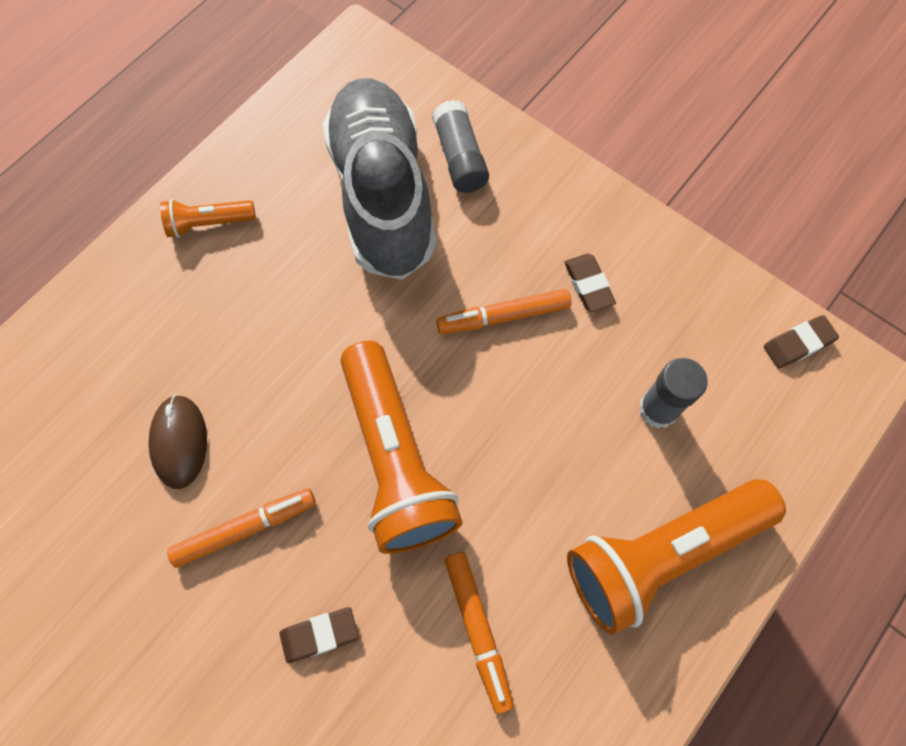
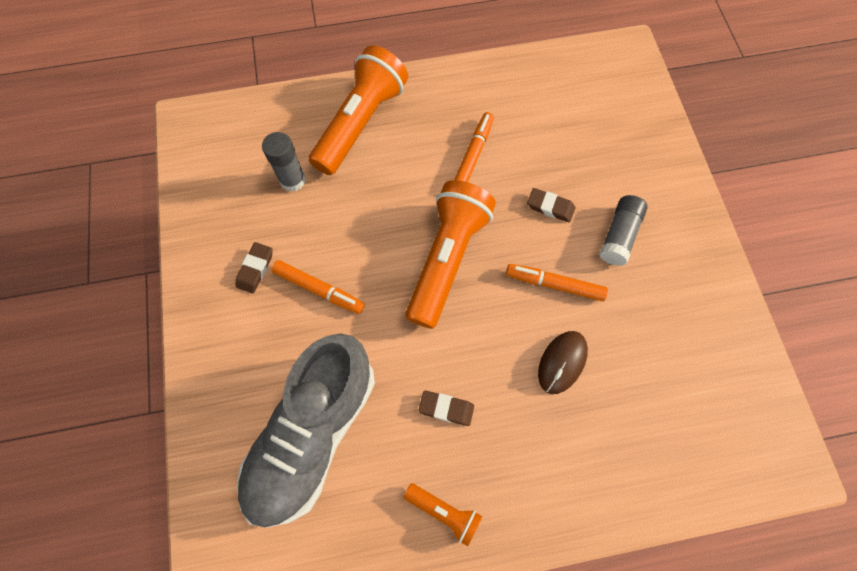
camera: 140 degrees left, 0 degrees up
(460, 158) = (240, 419): grey glue stick -> grey glue stick (619, 235)
(662, 554) = (360, 122): orange flashlight -> orange flashlight turned 75 degrees counterclockwise
(798, 344) = (191, 155): brown eraser -> brown eraser (446, 408)

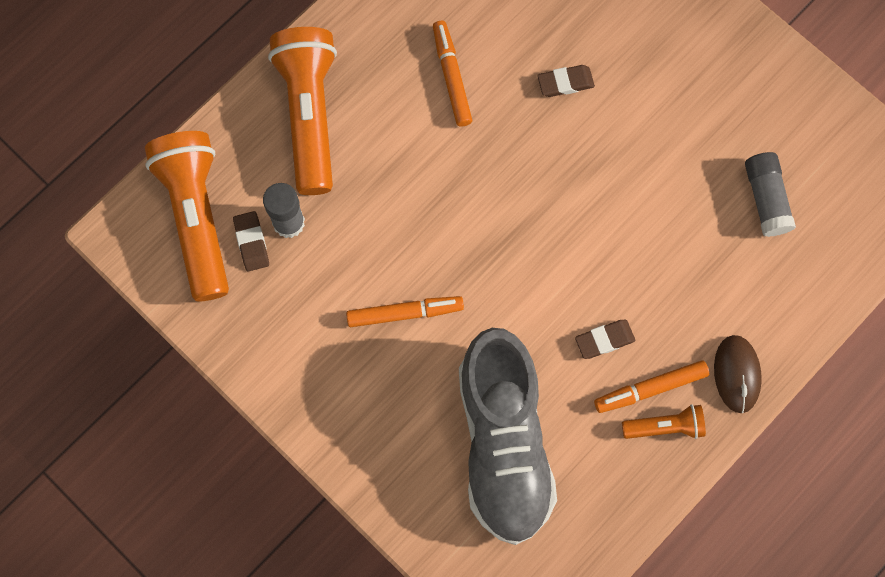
camera: 35 degrees left, 5 degrees up
(255, 269) = (326, 336): brown eraser -> brown eraser (252, 242)
(447, 258) = (504, 201): orange flashlight -> orange flashlight (196, 218)
(554, 284) = (621, 159): orange marker -> orange marker (650, 388)
(562, 362) = (677, 228): brown mouse -> brown mouse (736, 374)
(619, 235) = (649, 70): grey glue stick -> grey glue stick (766, 199)

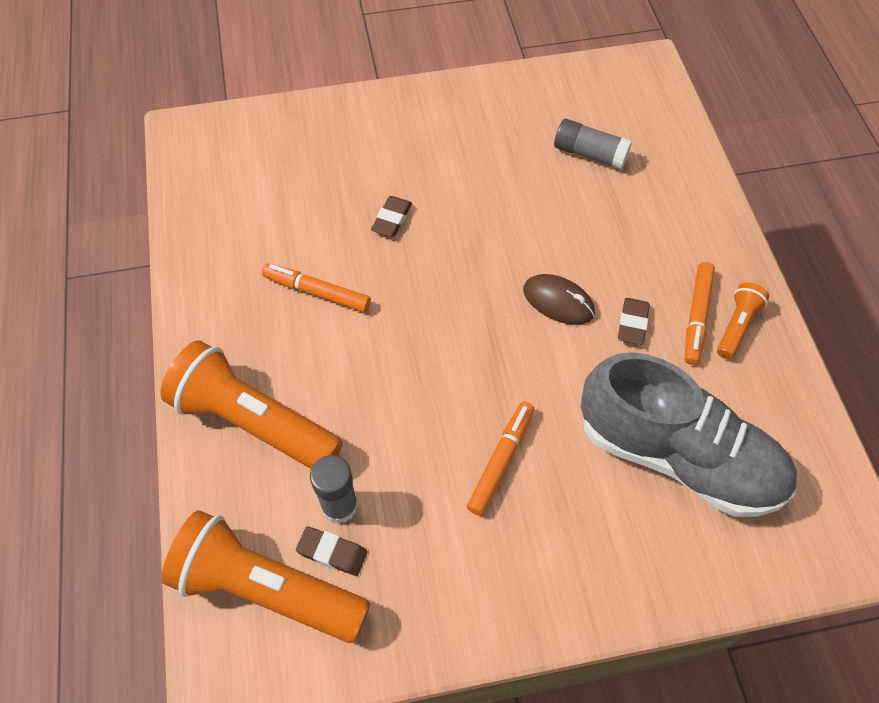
camera: 55 degrees left, 15 degrees down
(736, 374) = (721, 253): brown mouse -> brown mouse (558, 301)

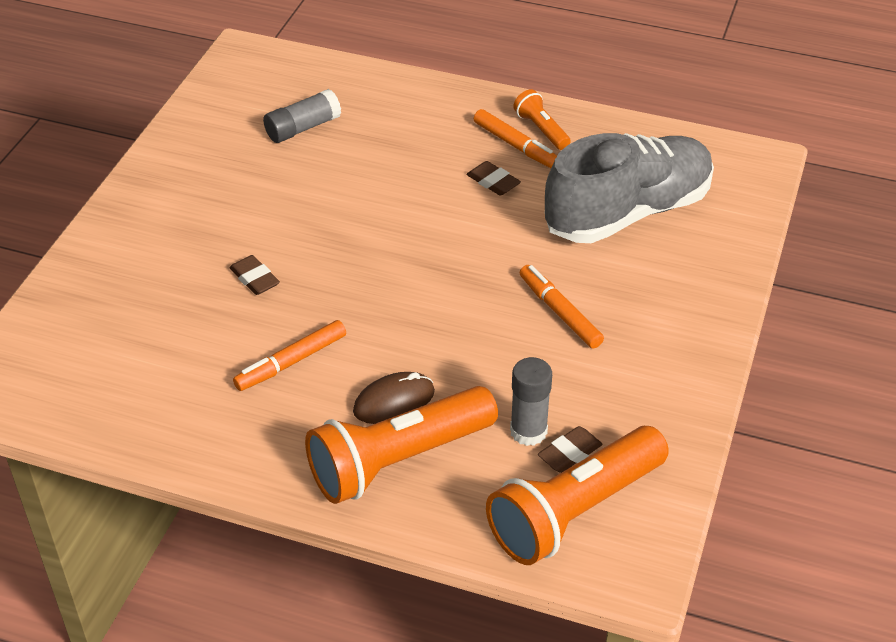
camera: 60 degrees left, 15 degrees down
(558, 301) = (436, 213): brown mouse -> brown mouse (394, 401)

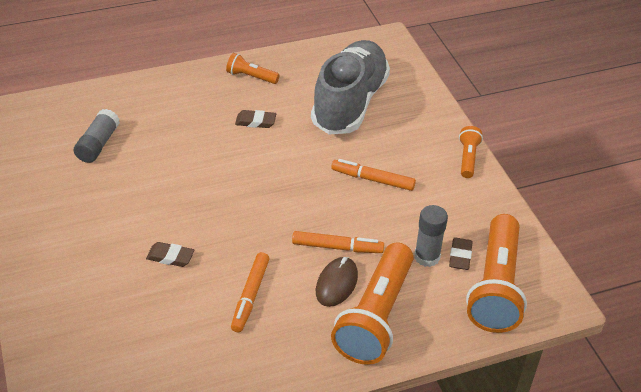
camera: 40 degrees left, 0 degrees up
(516, 146) = (246, 93): orange marker -> orange marker (337, 247)
(708, 348) = (467, 158): none -> orange flashlight

